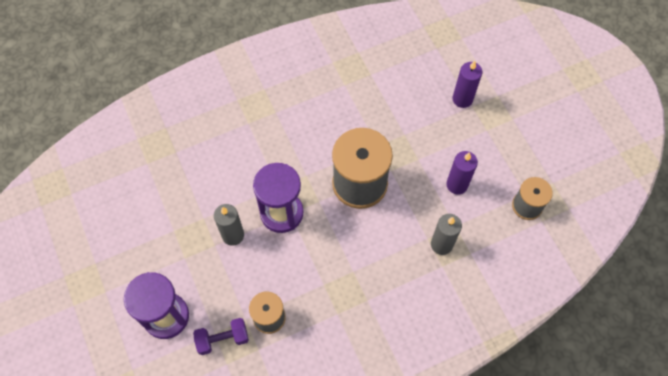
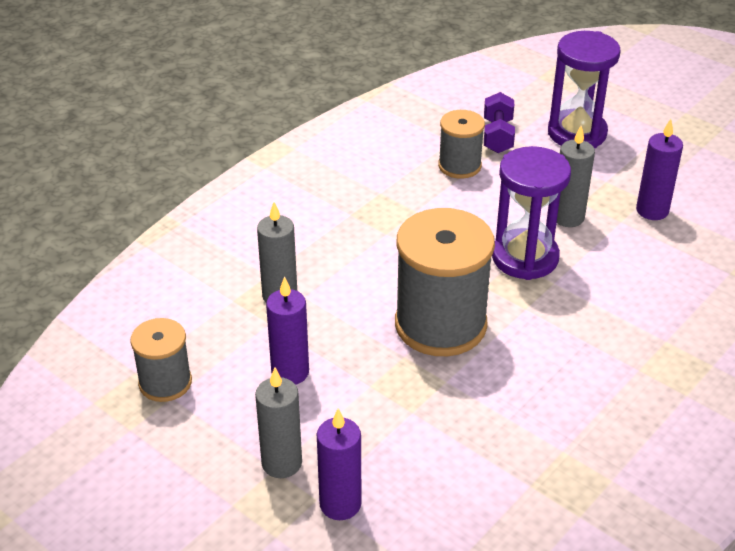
camera: 155 degrees right, 25 degrees down
(178, 218) = (652, 210): none -> purple candle
(223, 339) = (498, 136): purple dumbbell -> purple dumbbell turned 45 degrees counterclockwise
(481, 131) = (281, 463): none -> grey candle

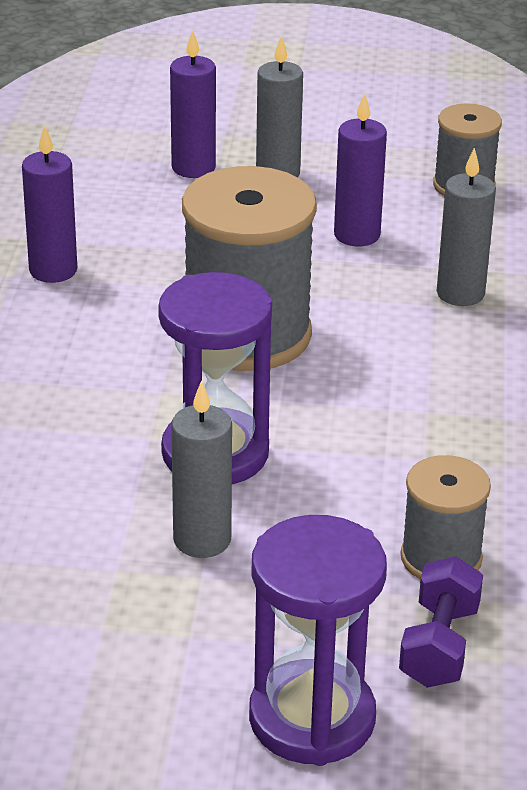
camera: 145 degrees right, 5 degrees down
(498, 136) = (439, 646): purple dumbbell -> purple dumbbell turned 45 degrees clockwise
(652, 210) = (79, 609): purple candle -> purple candle (53, 270)

